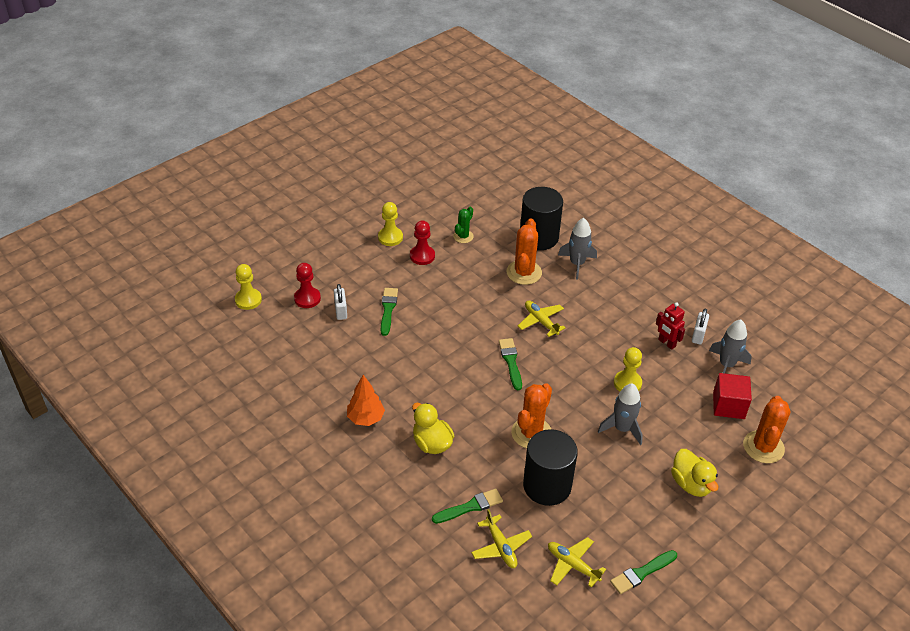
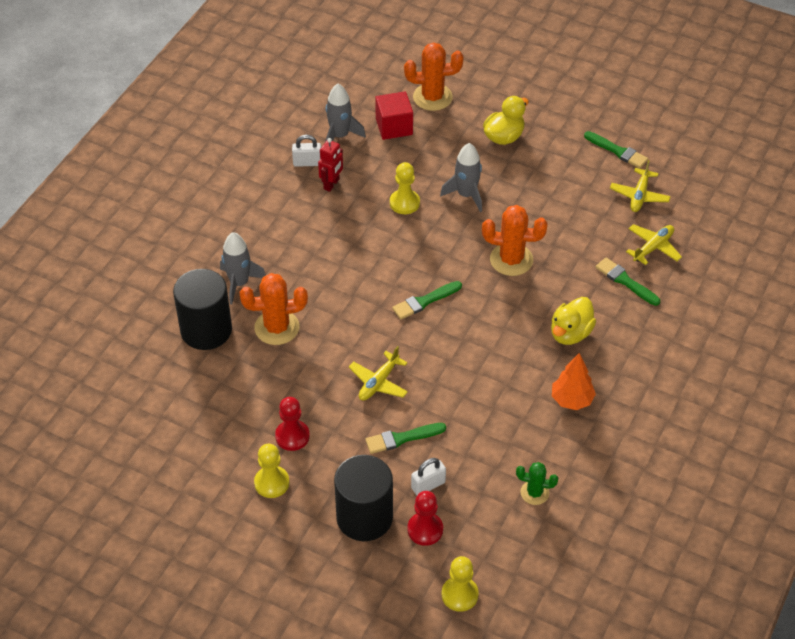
camera: 110 degrees left, 5 degrees up
(463, 236) = (236, 406): green cactus -> green cactus (534, 493)
(541, 321) = (350, 292): yellow plane -> yellow plane (378, 382)
(547, 485) = (567, 233): black cylinder -> black cylinder (364, 517)

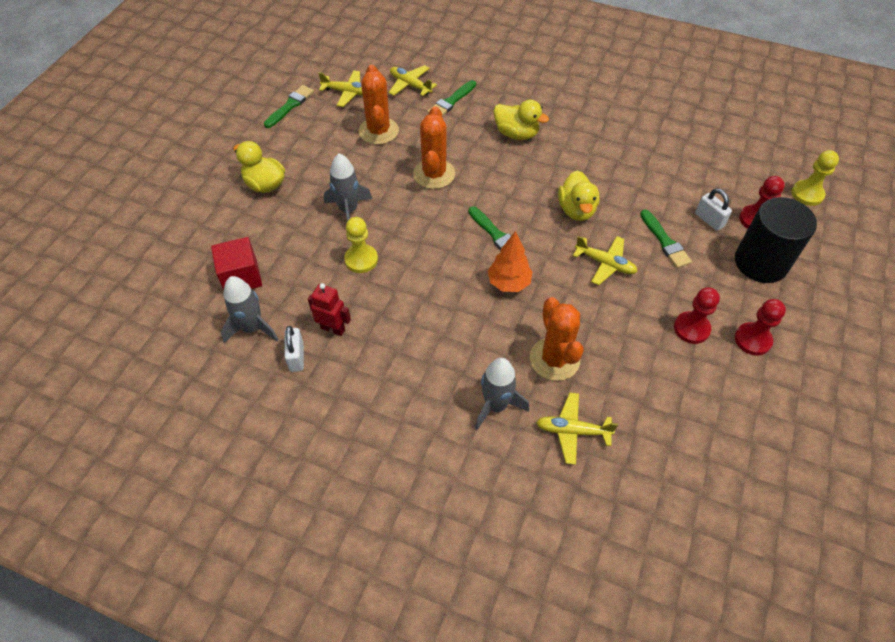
camera: 95 degrees left, 5 degrees up
(206, 330) = (572, 431): black cylinder -> yellow plane
(272, 483) = (752, 340): yellow pawn -> red pawn
(432, 97) = (196, 245): orange cactus -> orange cactus (378, 131)
(452, 370) = (576, 210): none -> yellow duck
(534, 493) = (690, 152): green cactus -> none
(571, 400) = (589, 132): orange tree -> orange tree (509, 283)

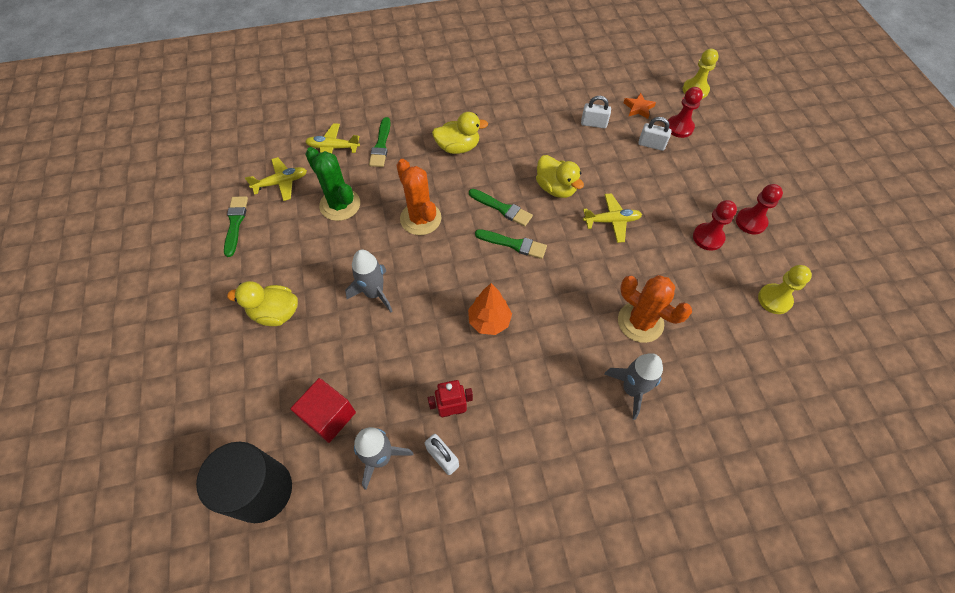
camera: 35 degrees left, 5 degrees up
(361, 260) = (423, 332): yellow pawn -> yellow pawn (774, 299)
(378, 131) = (340, 205): orange cactus -> green cactus
(509, 283) = (557, 279): orange tree -> orange tree (489, 321)
(572, 431) = (699, 372): yellow plane -> none
(665, 174) = (593, 123): none -> white padlock
(665, 241) = (637, 179): green brush -> green brush (502, 208)
(726, 182) = (638, 108): none -> orange star
(761, 262) = (709, 159): black cylinder -> black cylinder (261, 490)

